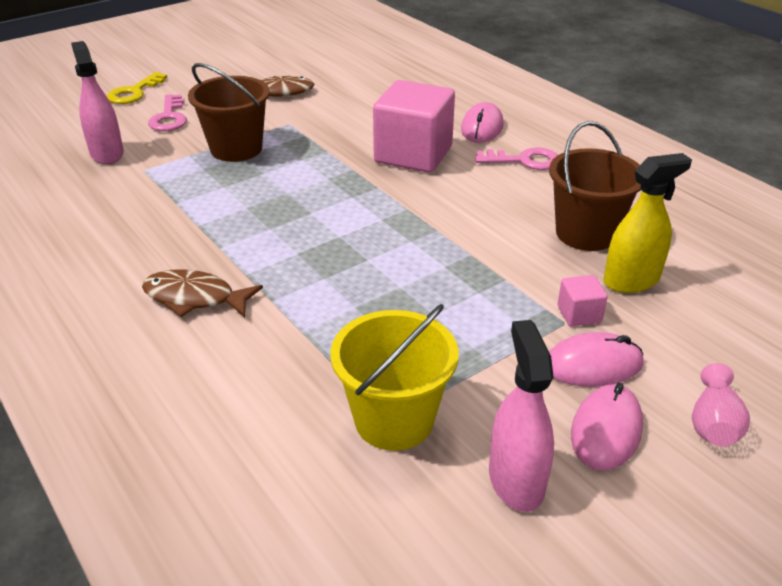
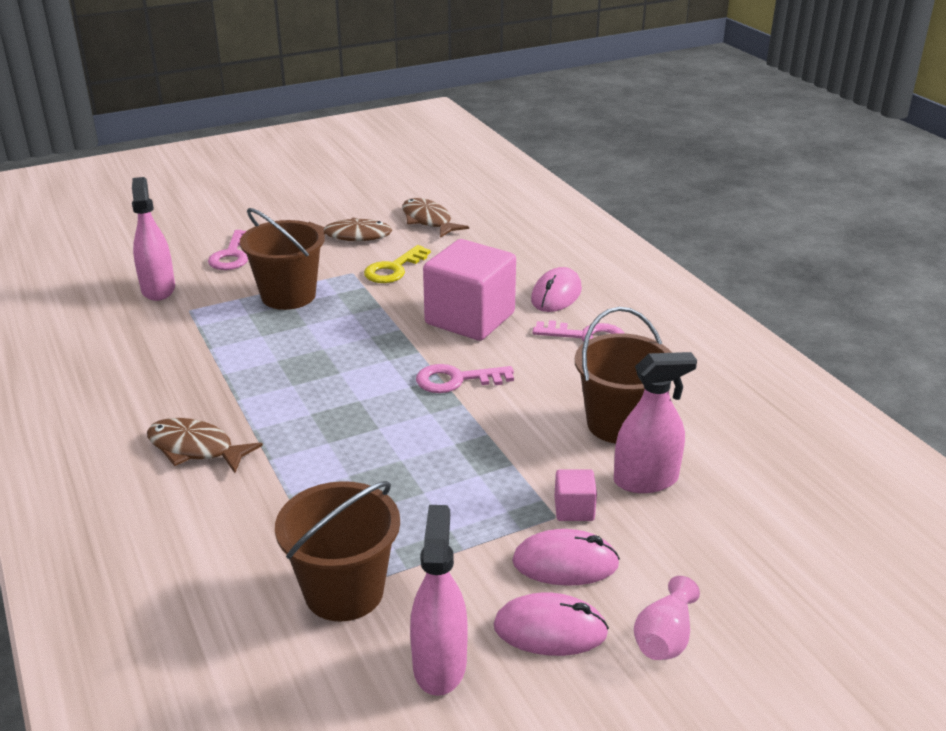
camera: 10 degrees right, 5 degrees down
(134, 92) = (206, 224): yellow key -> yellow key (394, 269)
(342, 74) = (428, 221): none -> brown fish
(394, 420) = (344, 591): yellow bucket -> brown bucket
(423, 209) = (456, 380): none -> pink key
(606, 430) = (550, 630): pink mouse -> pink mouse turned 60 degrees clockwise
(631, 280) = (646, 480): yellow spray bottle -> pink spray bottle

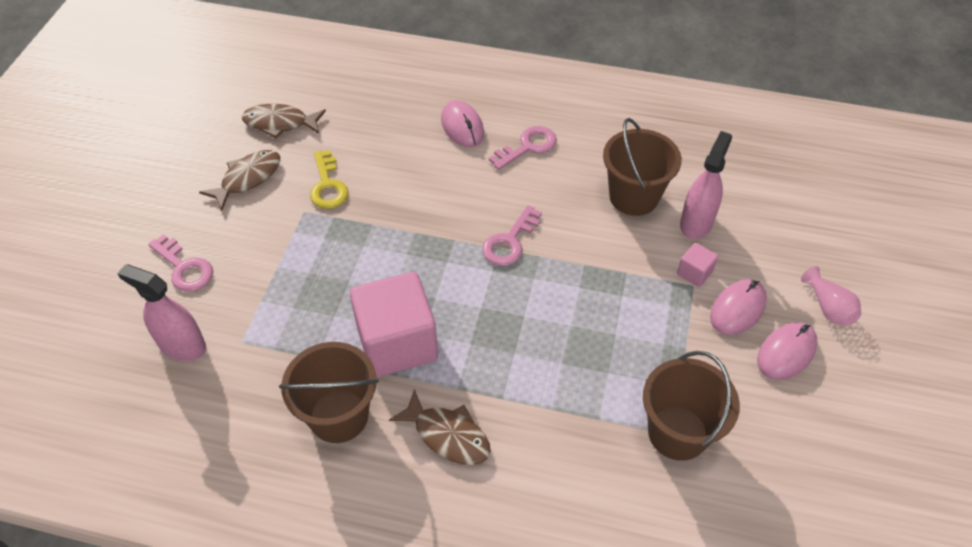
camera: 50 degrees left, 20 degrees up
(195, 448) = (447, 435): brown fish -> brown fish turned 120 degrees counterclockwise
(288, 296) = (294, 268): brown bucket -> brown bucket (339, 416)
(439, 665) = (777, 422): pink spray bottle -> none
(470, 319) = (443, 188): pink cube -> pink cube (397, 343)

